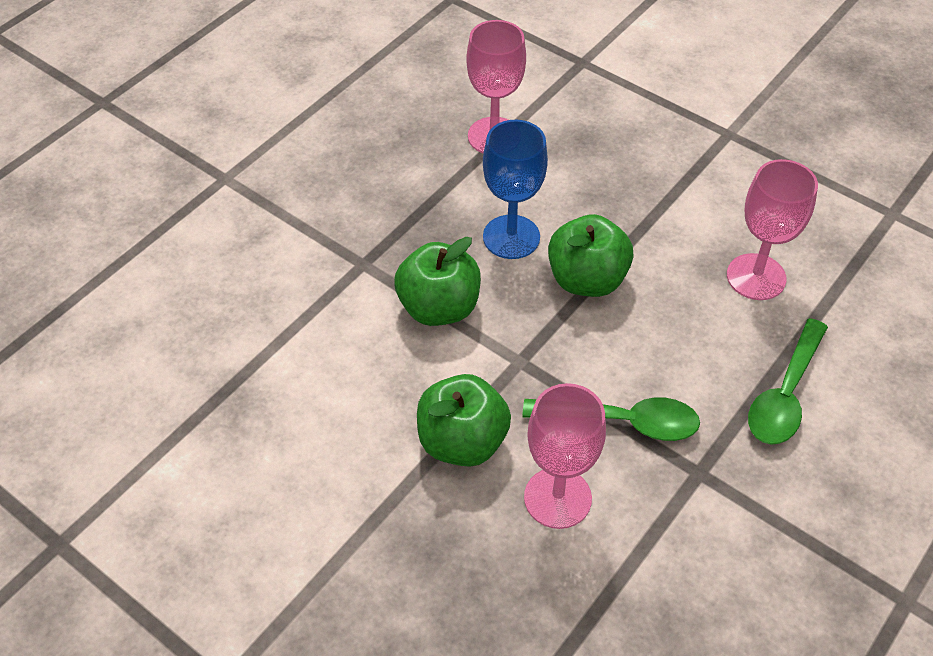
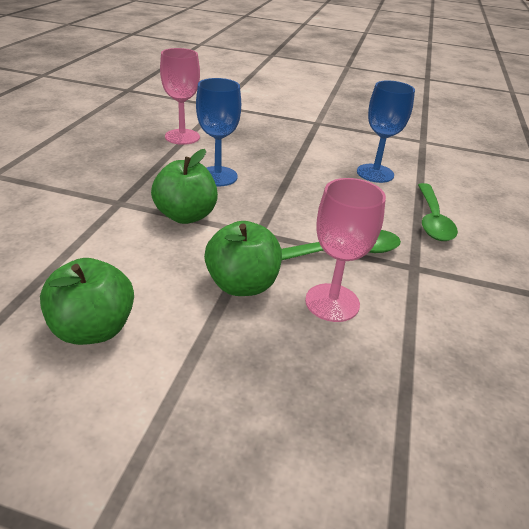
camera: 25 degrees left, 15 degrees down
(586, 280) = (278, 188): green apple -> green apple (93, 329)
(756, 277) = (375, 173): pink goblet -> blue goblet

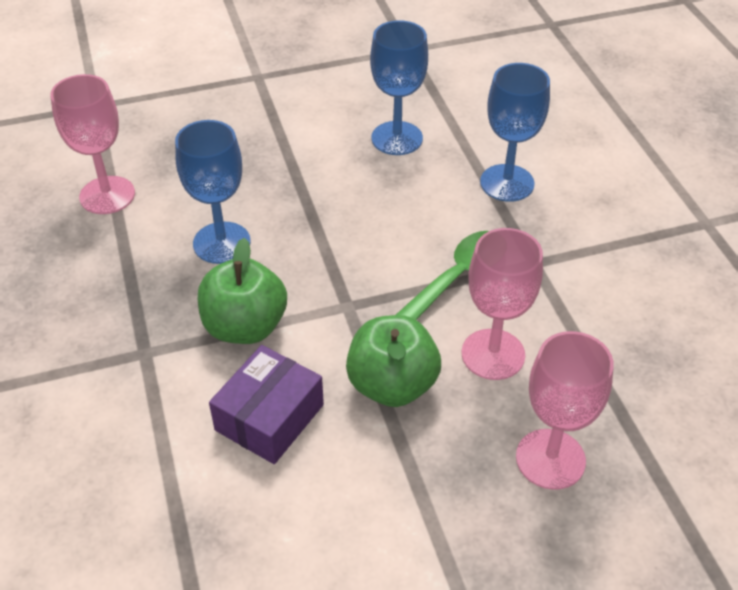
camera: 30 degrees left, 10 degrees up
(93, 329) = (299, 527): green apple -> none
(147, 263) = (269, 417): none -> purple box
(314, 389) = (550, 459): none -> pink goblet
(432, 220) = (507, 183): green spoon -> blue goblet

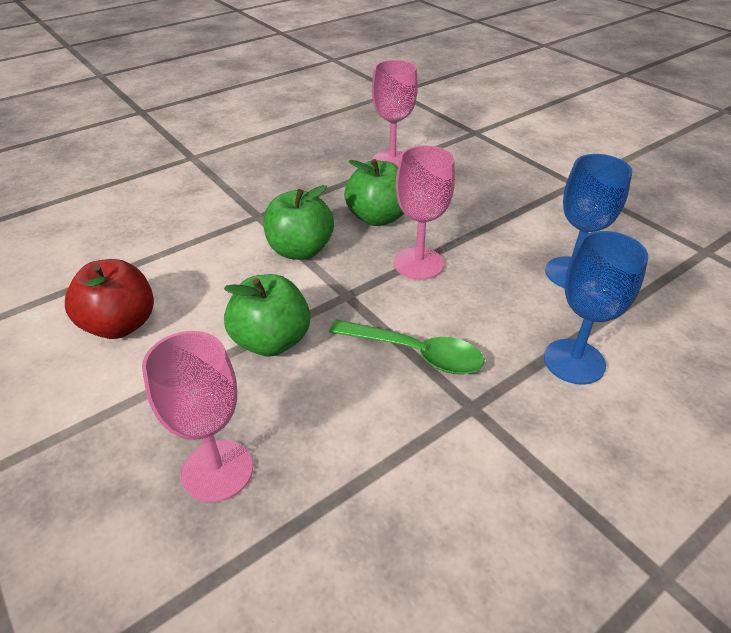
camera: 70 degrees right, 5 degrees down
(221, 243) = (377, 217): blue goblet -> green apple
(269, 417) = (218, 284): purple box -> none
(298, 528) = (120, 325): none -> red apple
(493, 354) = (332, 400): pink goblet -> pink goblet (418, 263)

